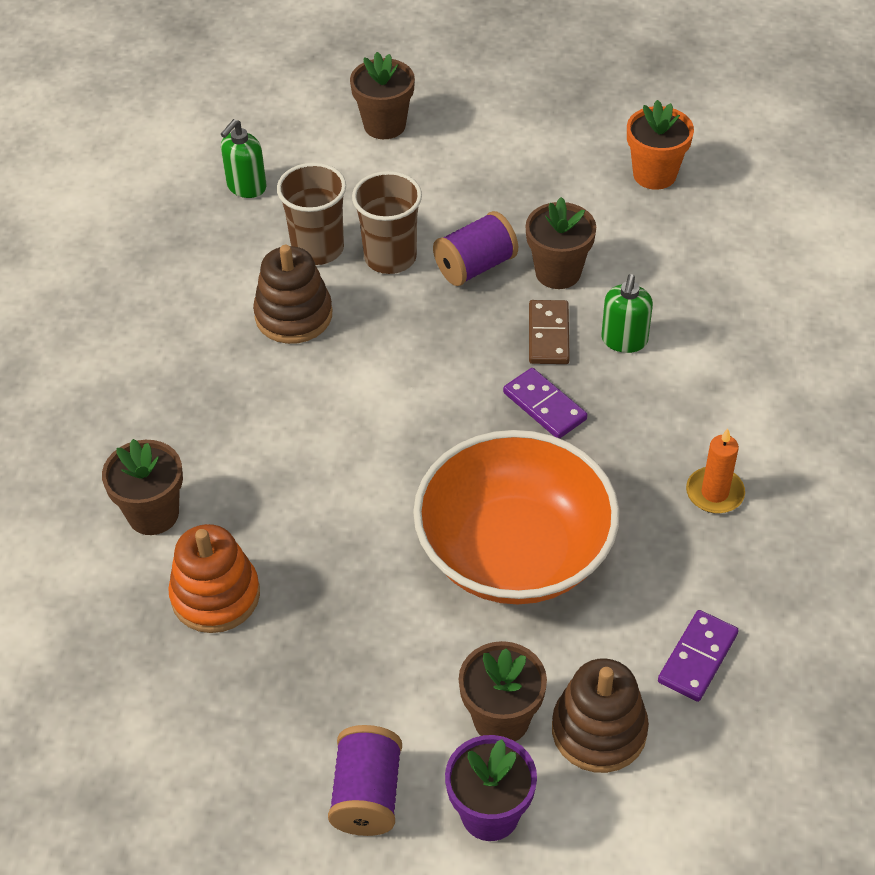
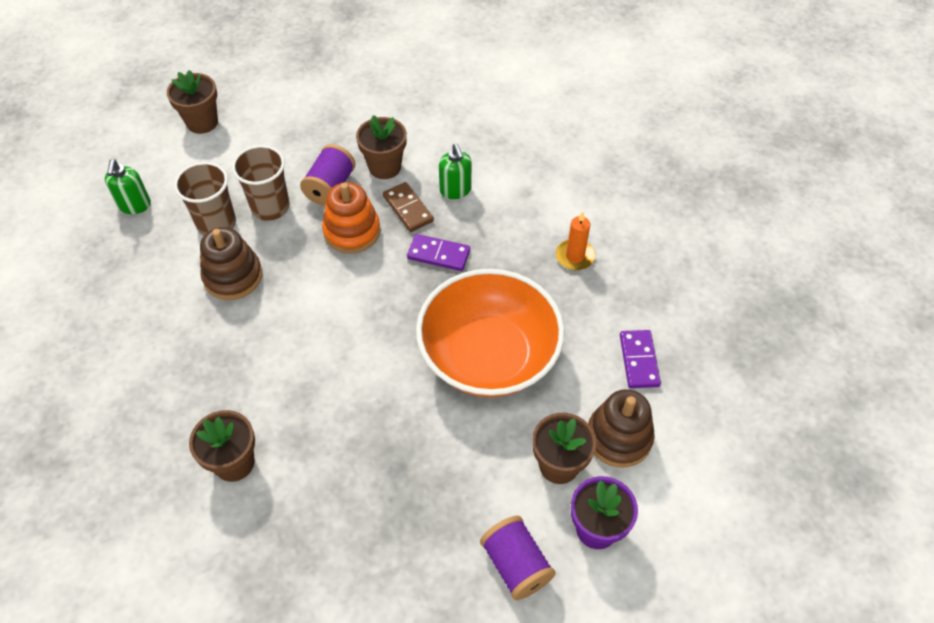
camera: 35 degrees left, 5 degrees up
(215, 595) = (320, 493): orange stacking toy -> orange stacking toy (352, 231)
(654, 174) = (398, 80): orange flower pot -> none

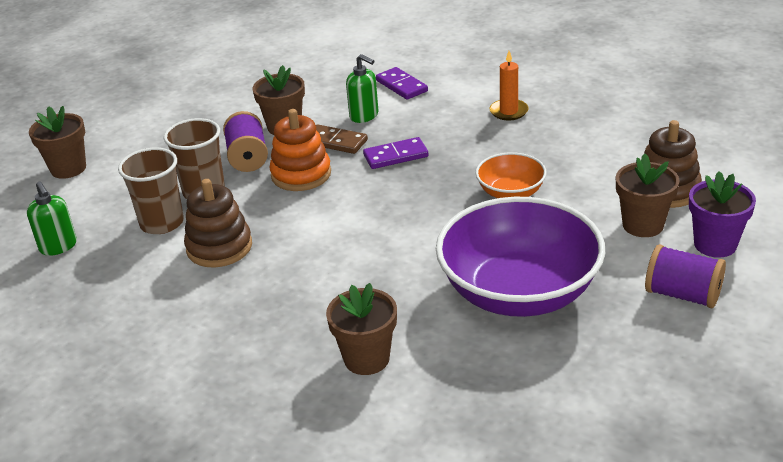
camera: 30 degrees left, 20 degrees down
(396, 471) = (519, 292): none -> purple bowl
(489, 356) = (510, 192): orange bowl -> orange bowl, size x0.48
(638, 360) = (628, 144): purple domino -> purple domino (401, 86)

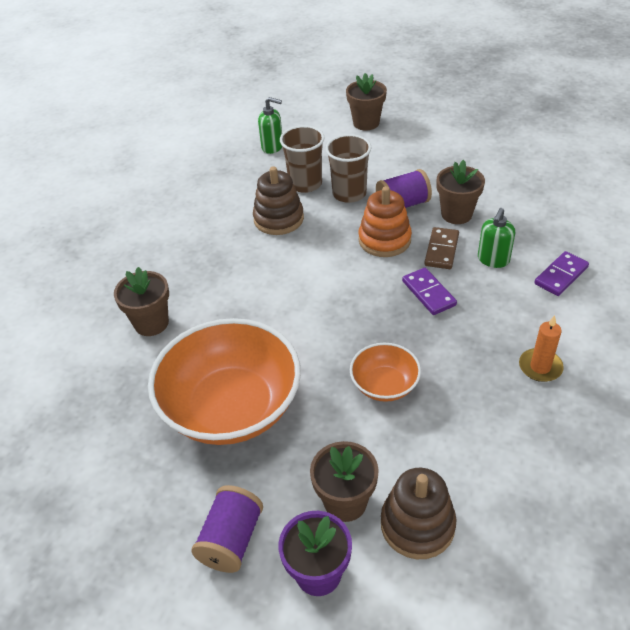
camera: 80 degrees right, 10 degrees up
(58, 246) = (272, 147): green soap dispenser -> green soap dispenser turned 120 degrees counterclockwise
(519, 292) = (231, 407): purple bowl -> orange bowl

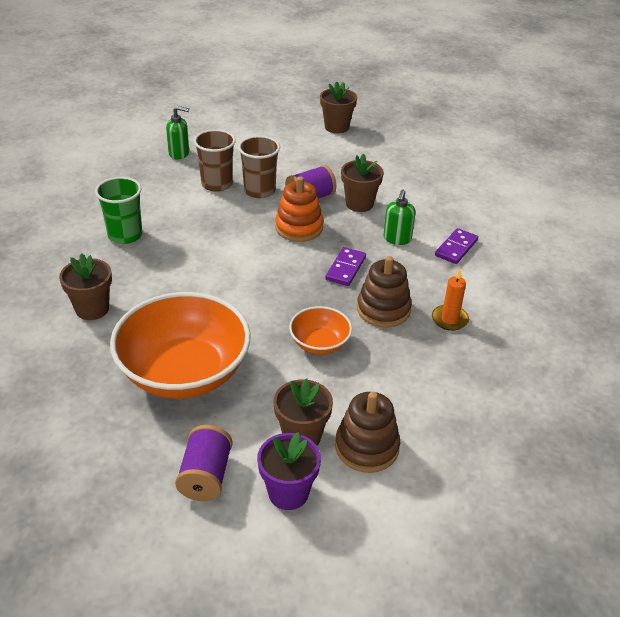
camera: 15 degrees left, 5 degrees down
(200, 239) = (125, 235): none -> green cup
(278, 219) = (197, 215): brown stacking toy -> brown stacking toy (383, 309)
(366, 123) = (264, 131): brown flower pot -> brown flower pot (336, 127)
(428, 293) = (345, 268): purple domino -> purple domino turned 60 degrees clockwise
(441, 250) = (351, 233): brown domino -> none

